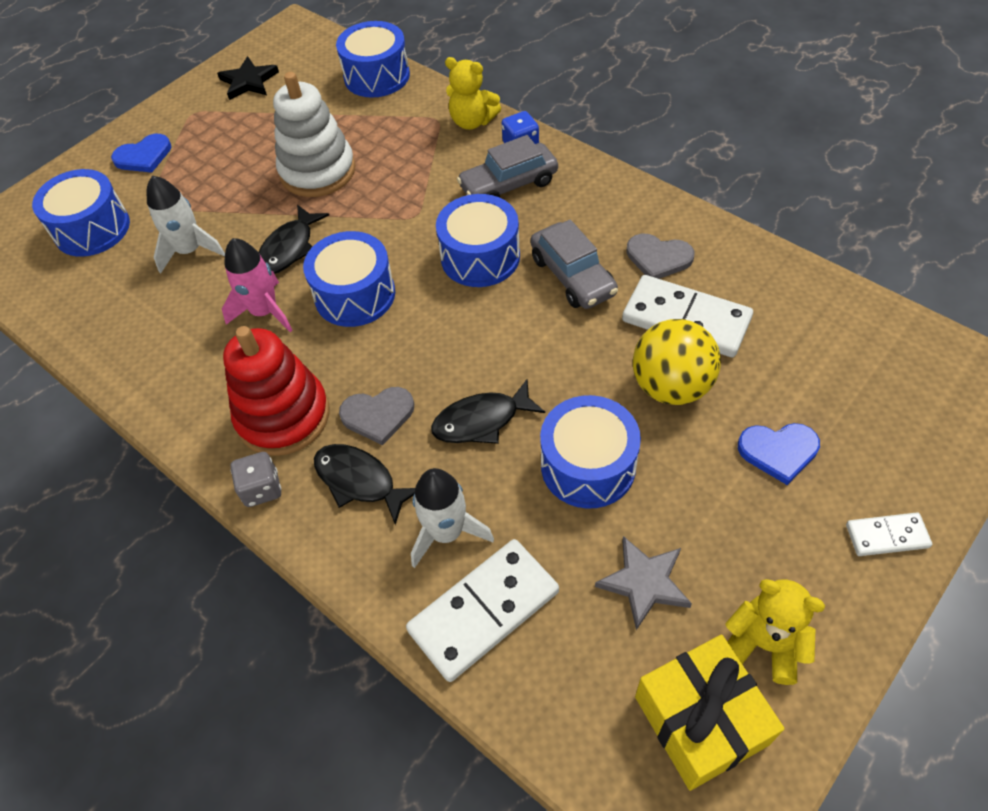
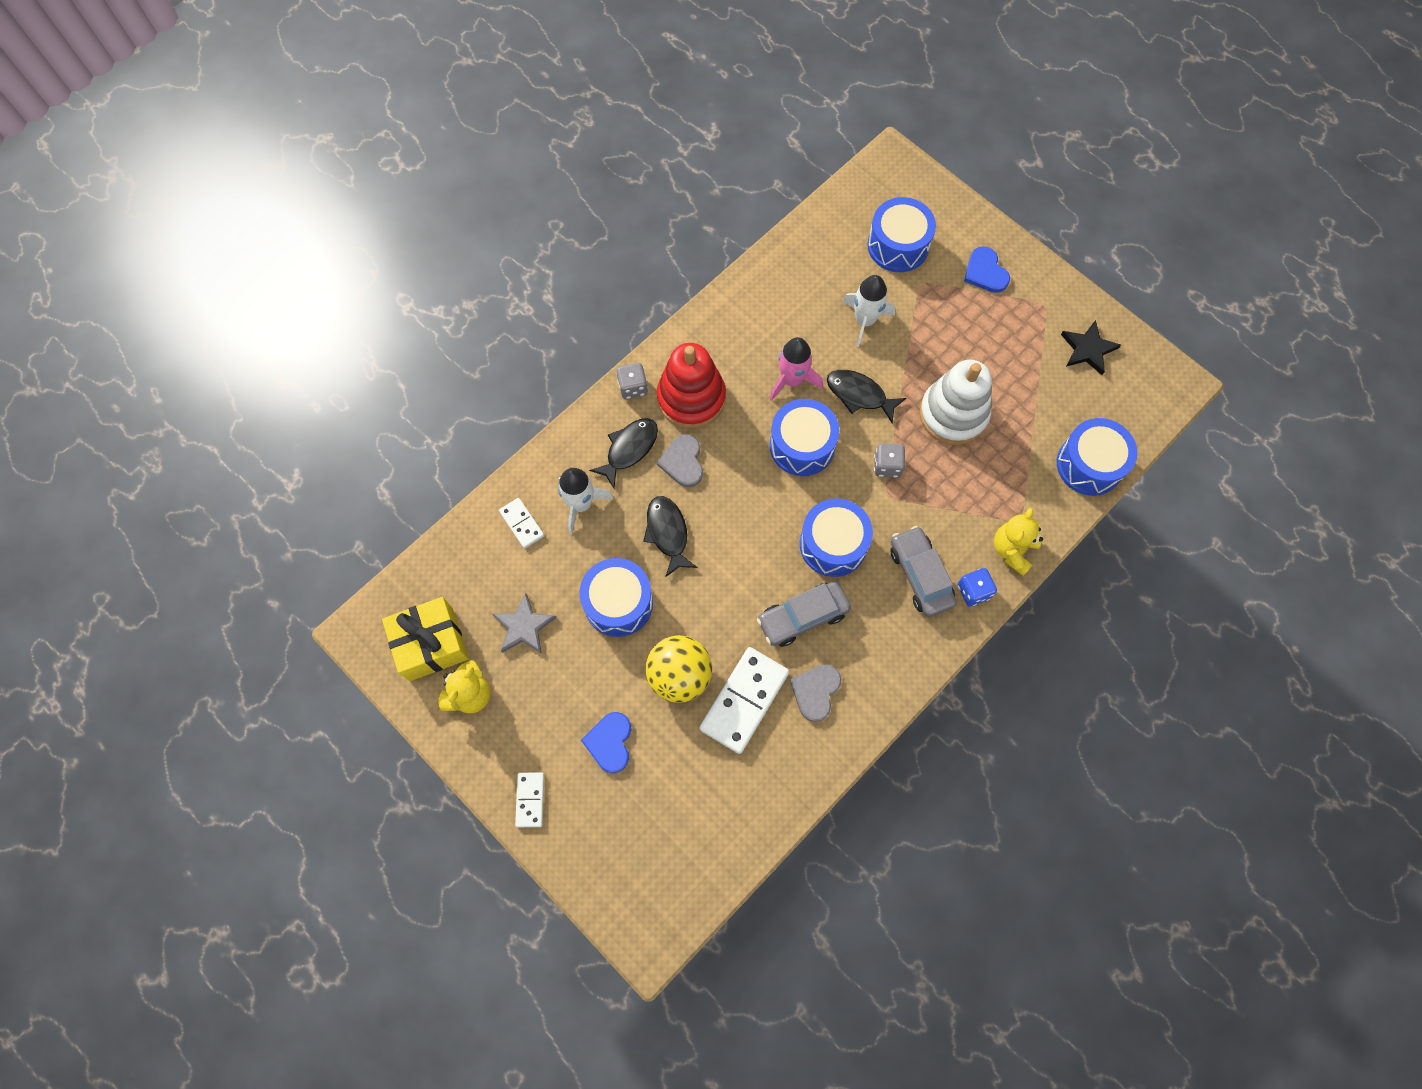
camera: 90 degrees right, 15 degrees up
(380, 219) = (887, 466): none -> grey dice
(484, 611) = (521, 524): white domino -> white domino, size x0.53

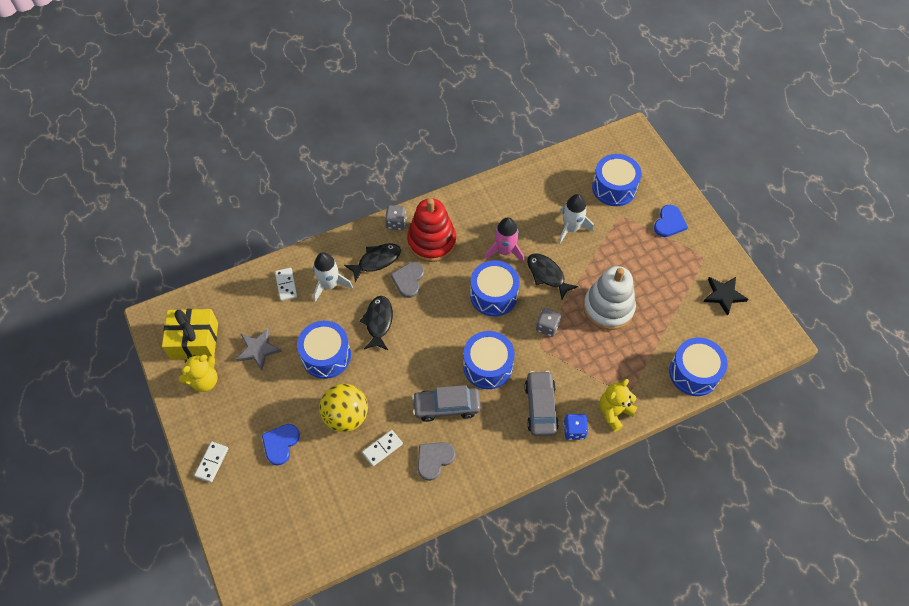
camera: 20 degrees right, 10 degrees down
(744, 701) = (382, 448): white domino -> white domino, size x0.53
(985, 272) = (669, 222): blue heart -> blue heart turned 150 degrees counterclockwise

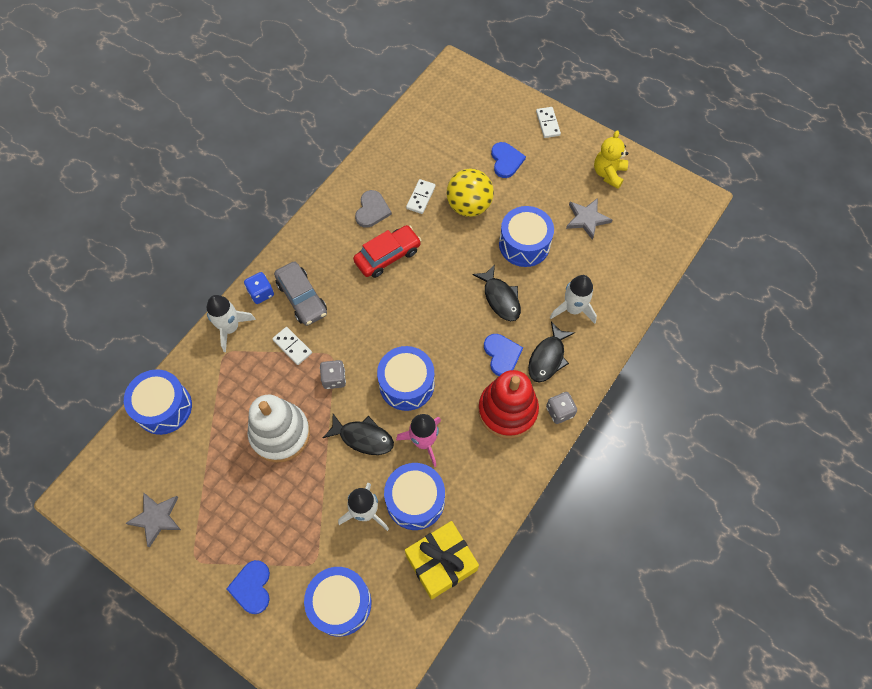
camera: 150 degrees right, 5 degrees up
(194, 341) = (647, 198): yellow gift -> yellow gift (441, 563)
(286, 285) = (613, 287): white domino -> white domino (292, 346)
(408, 280) = (502, 355): grey heart -> blue heart
(446, 407) = (387, 256): grey car -> red car
(488, 366) = (371, 310): blue drum -> blue drum (415, 500)
(614, 412) = (230, 328): yellow teddy bear -> white rocket
(724, 295) = (156, 518): black star -> grey star

